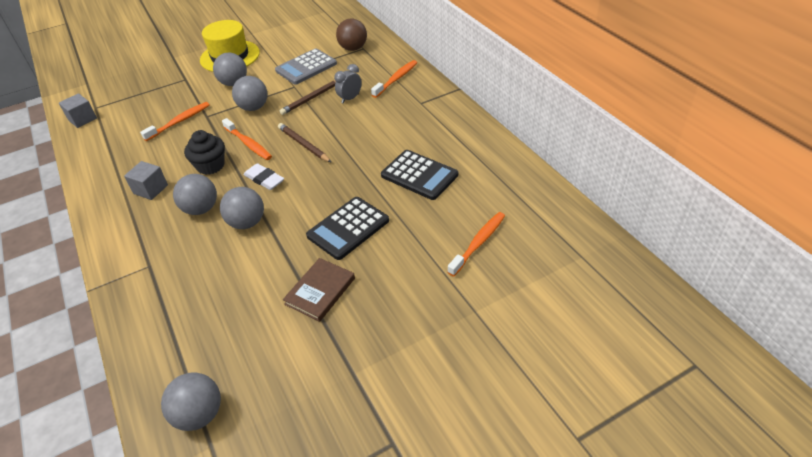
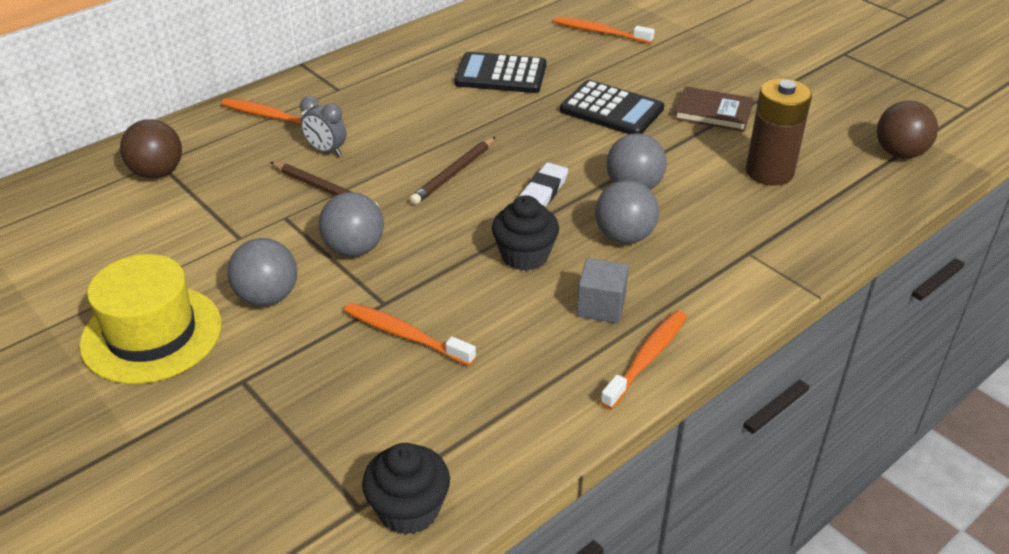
camera: 105 degrees left, 5 degrees down
(82, 119) = (409, 509): grey cube -> black cupcake
(199, 414) = (899, 153): grey ball -> brown ball
(224, 305) = (769, 172): none -> brown battery
(248, 144) = (460, 229): orange toothbrush -> orange toothbrush (646, 358)
(306, 67) = (218, 215): grey calculator -> none
(419, 175) = (501, 74): black calculator -> black calculator turned 105 degrees counterclockwise

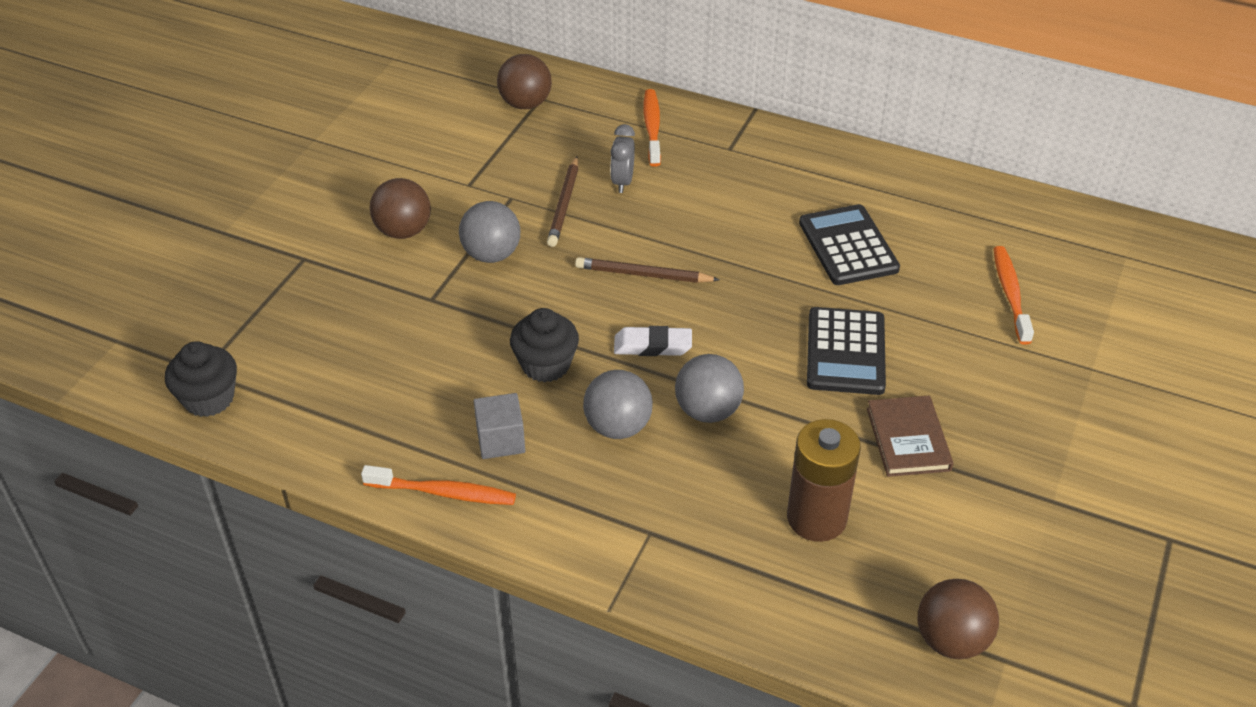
camera: 65 degrees right, 5 degrees up
(152, 334) = (331, 191): yellow hat -> none
(267, 297) = (403, 231): grey ball -> brown ball
(405, 335) = (397, 327): orange toothbrush -> none

